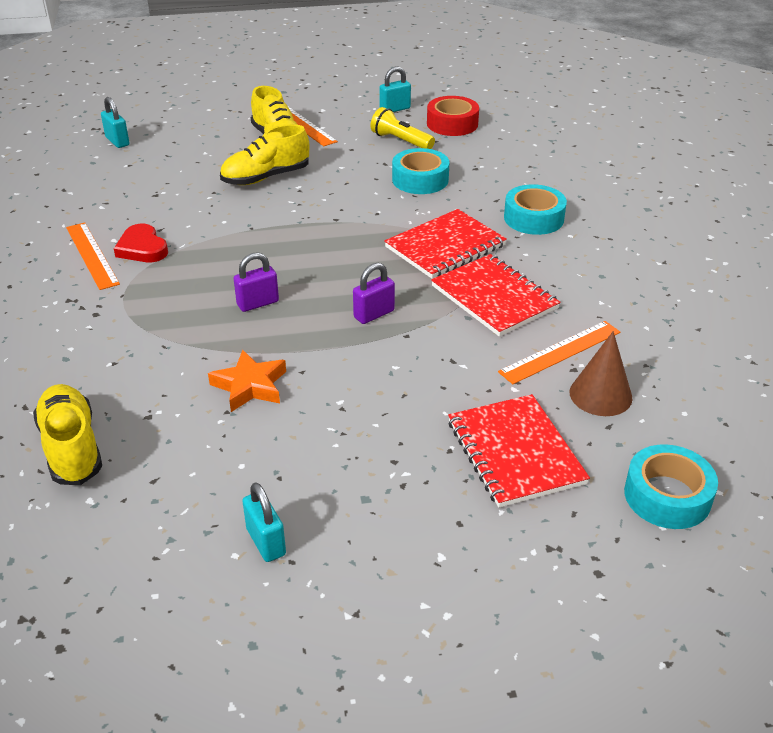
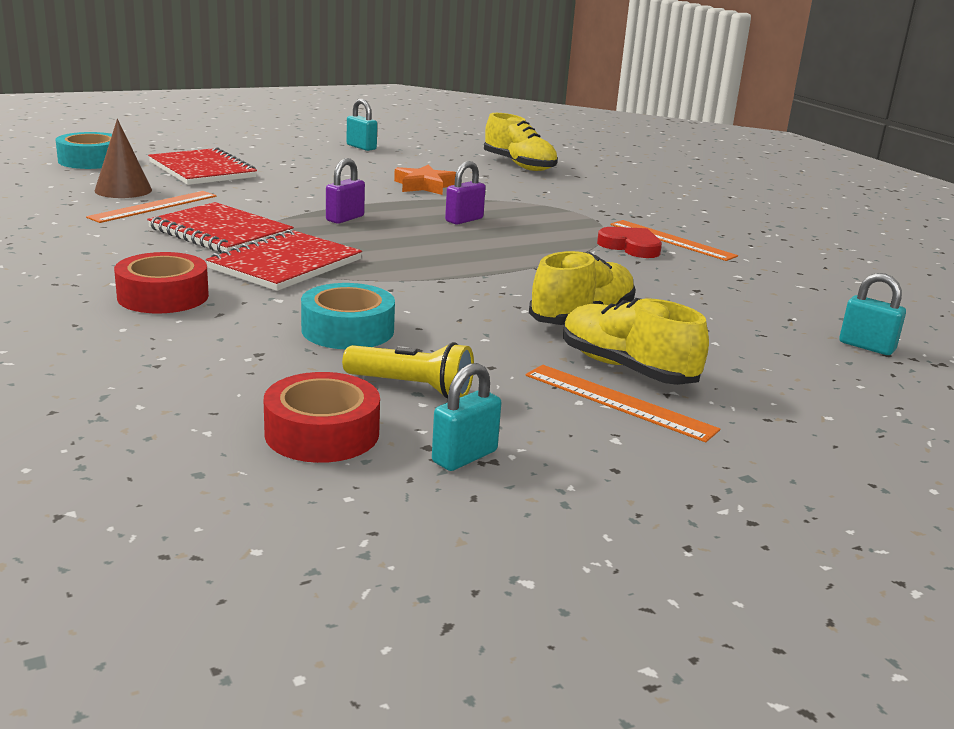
camera: 160 degrees right, 15 degrees down
(533, 218) = (163, 296): turquoise tape -> red tape

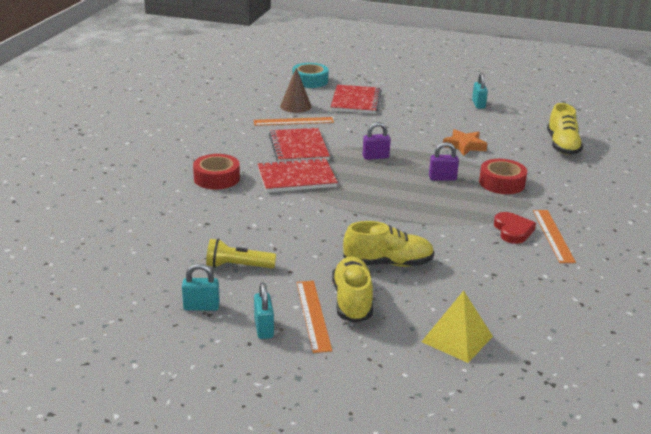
camera: 45 degrees right, 5 degrees up
(322, 433) = (169, 271): red tape -> red tape (501, 183)
(347, 330) = (261, 226): turquoise tape -> none
(412, 387) = (238, 266): yellow flashlight -> yellow flashlight turned 120 degrees clockwise
(795, 360) = (457, 339): none -> yellow pyramid
(866, 346) = (524, 352): turquoise padlock -> turquoise padlock (264, 328)

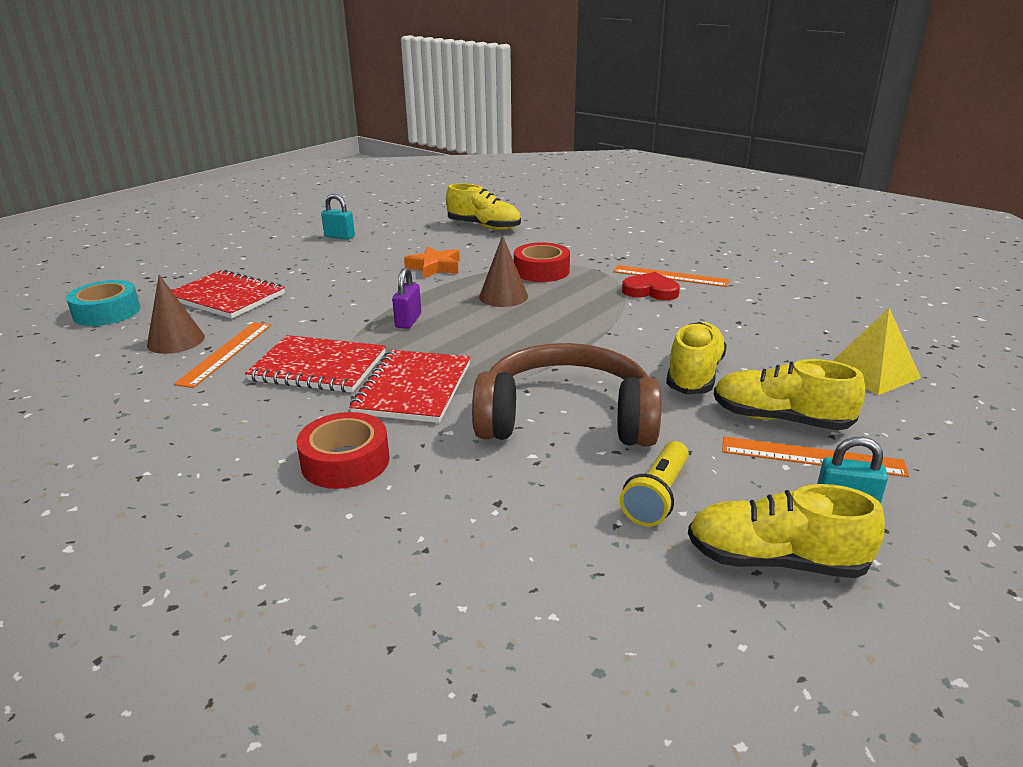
camera: 65 degrees left, 0 degrees up
(201, 307) = (775, 560): turquoise padlock -> yellow shoe
(298, 227) = (566, 418): none -> brown headphones
(442, 178) = (503, 296): purple padlock -> brown cone

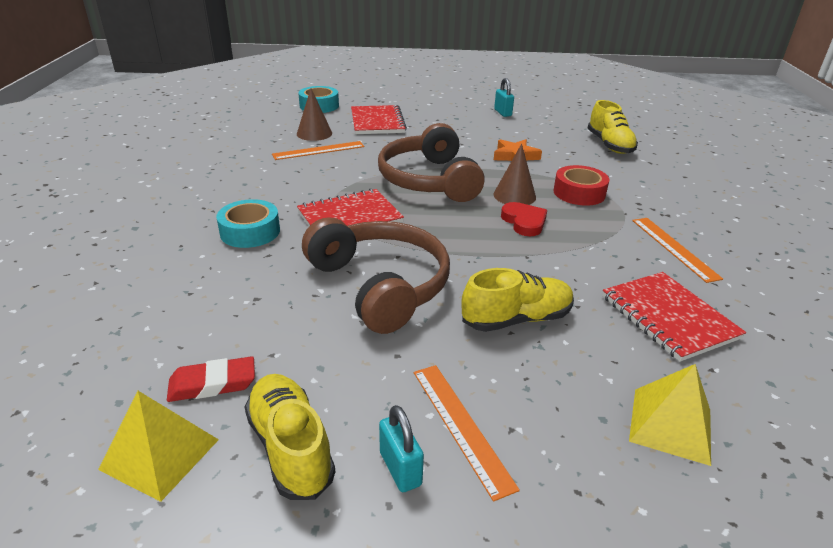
camera: 50 degrees right, 5 degrees up
(318, 367) = (337, 180): red notebook -> red notebook (668, 317)
(345, 461) = (250, 232): red tape -> turquoise tape
(408, 321) = (429, 180): purple padlock -> brown headphones
(630, 583) = (212, 384): none -> red eraser
(650, 291) = (629, 249): red heart -> red heart (524, 222)
(657, 497) = (321, 361): yellow flashlight -> none
(722, 658) = (160, 454): none -> yellow pyramid
(780, 419) = (502, 389): yellow shoe -> none

